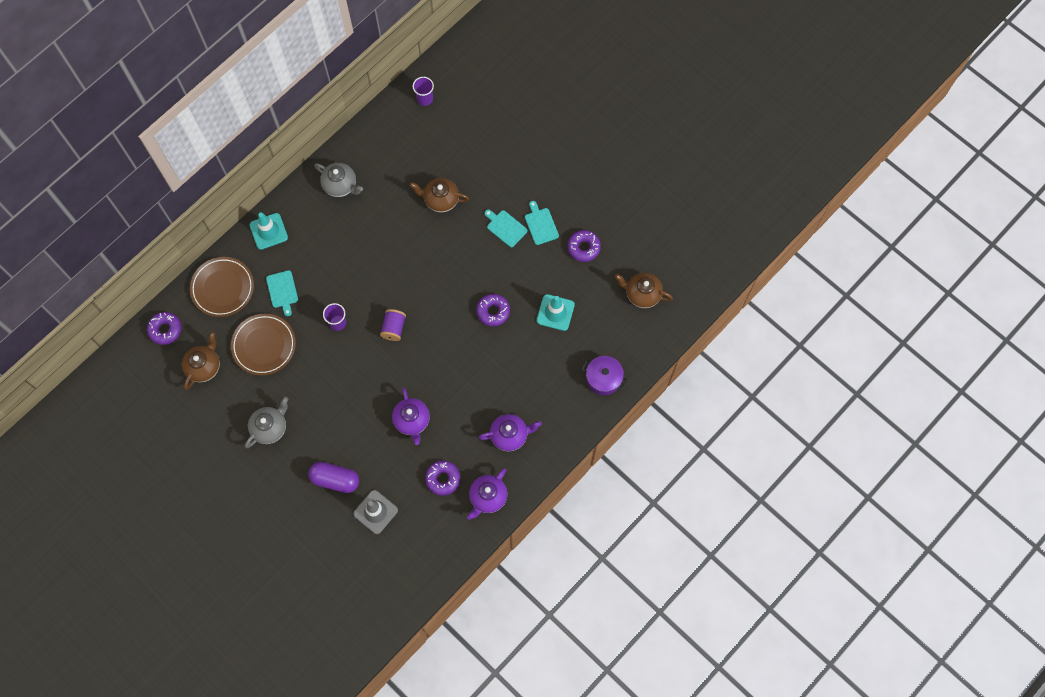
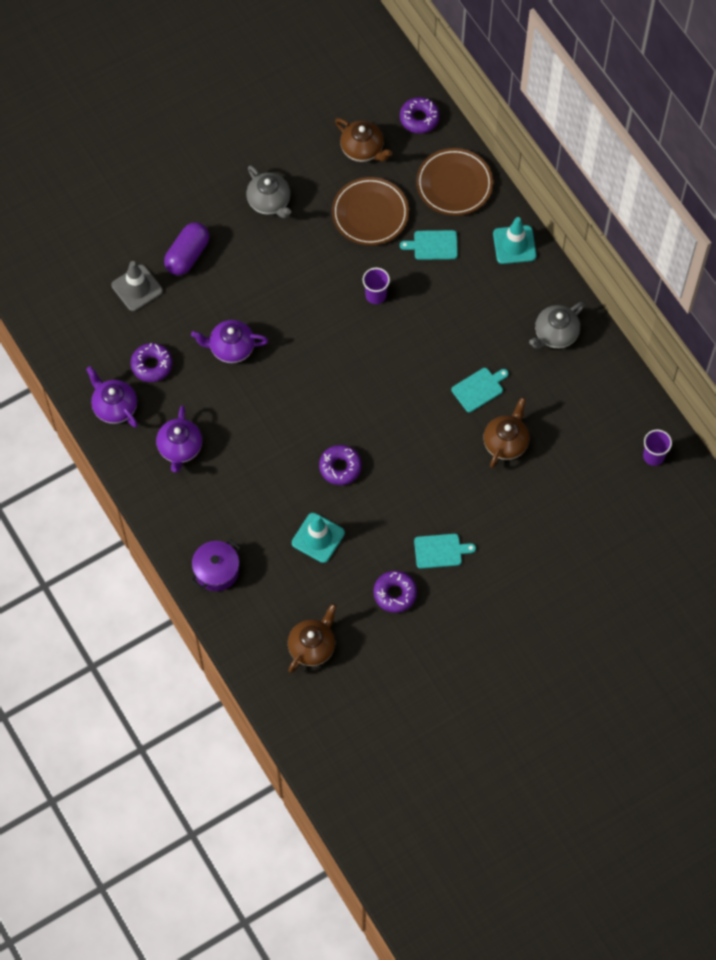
camera: 105 degrees right, 5 degrees down
(394, 328) = (351, 353): purple spool -> none
(505, 228) = (447, 508): turquoise cutting board -> turquoise cutting board (479, 389)

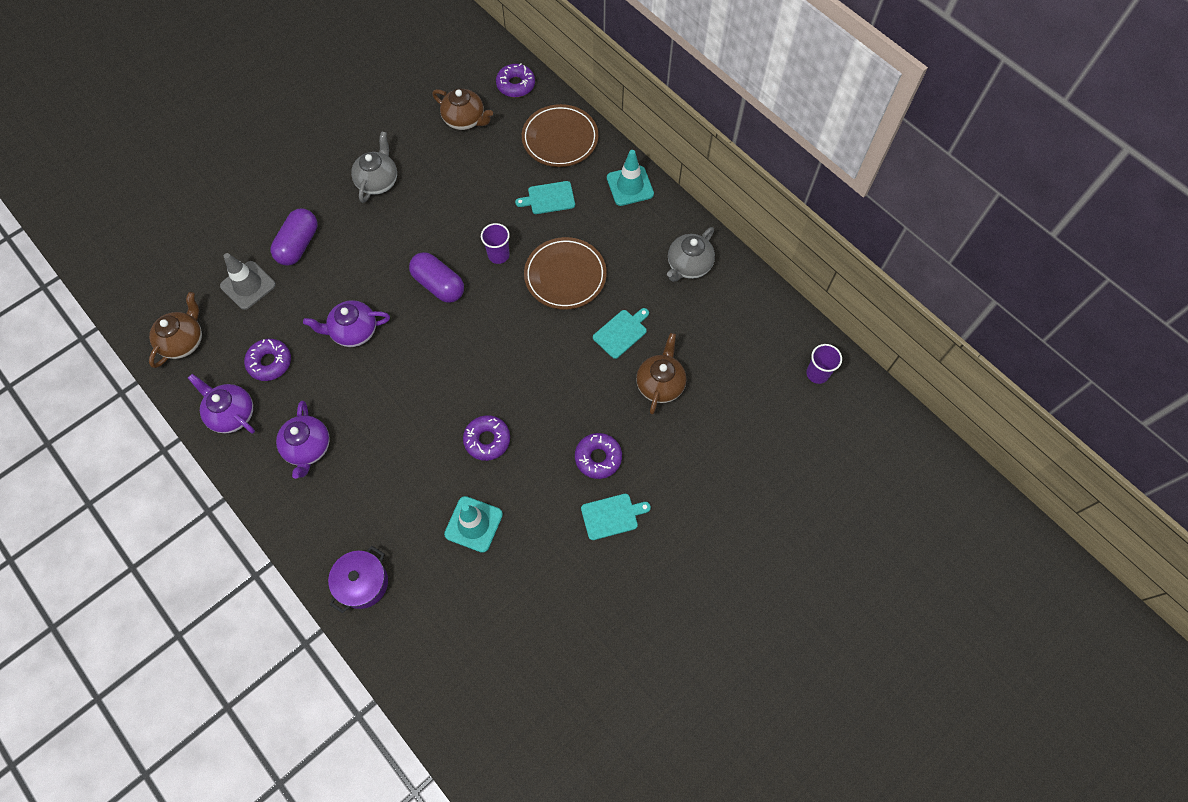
camera: 10 degrees left, 0 degrees up
(269, 202) = (378, 181): grey teapot -> grey teapot turned 120 degrees counterclockwise
(312, 646) = (484, 656): brown teapot -> brown teapot (184, 341)
(315, 316) = (439, 285): none -> purple capsule
(370, 214) = (481, 178): brown plate -> brown plate (565, 276)
(395, 593) = (569, 575): purple donut -> purple donut (598, 458)

